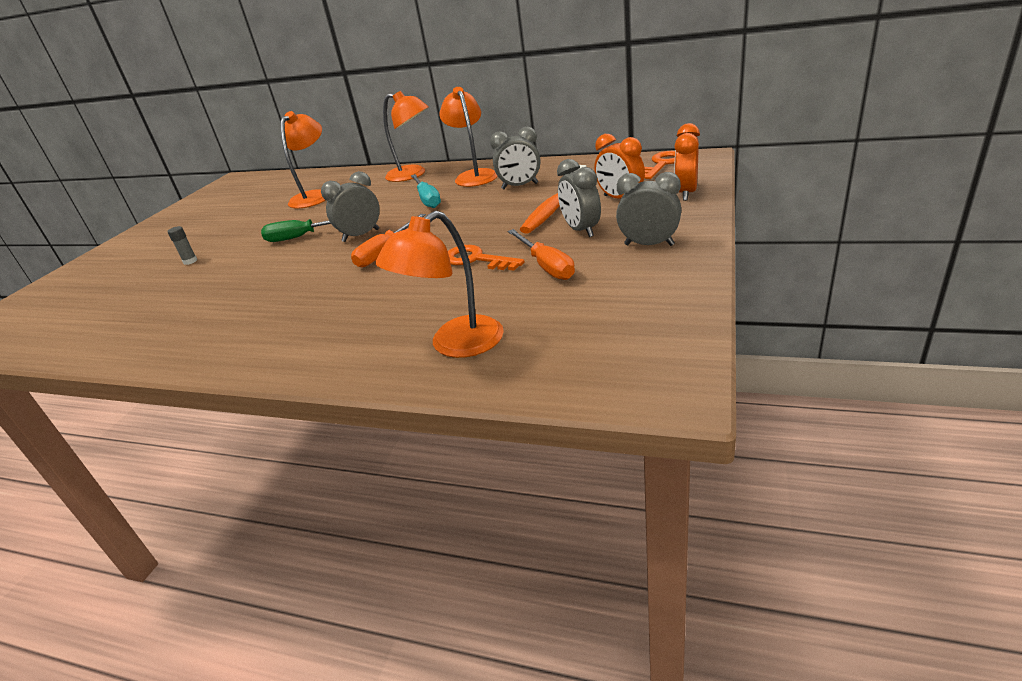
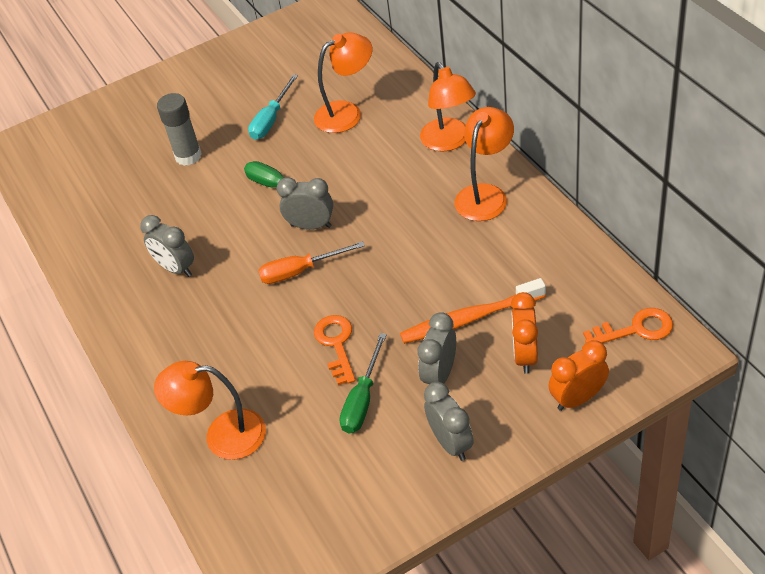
camera: 45 degrees right, 15 degrees up
(190, 261) = (188, 156): grey glue stick -> grey glue stick, size x2.05
(427, 199) = (408, 207): turquoise screwdriver -> turquoise screwdriver (271, 119)
(520, 186) = (491, 253): grey clock -> grey clock (176, 268)
(546, 266) = (362, 399): orange screwdriver -> green screwdriver

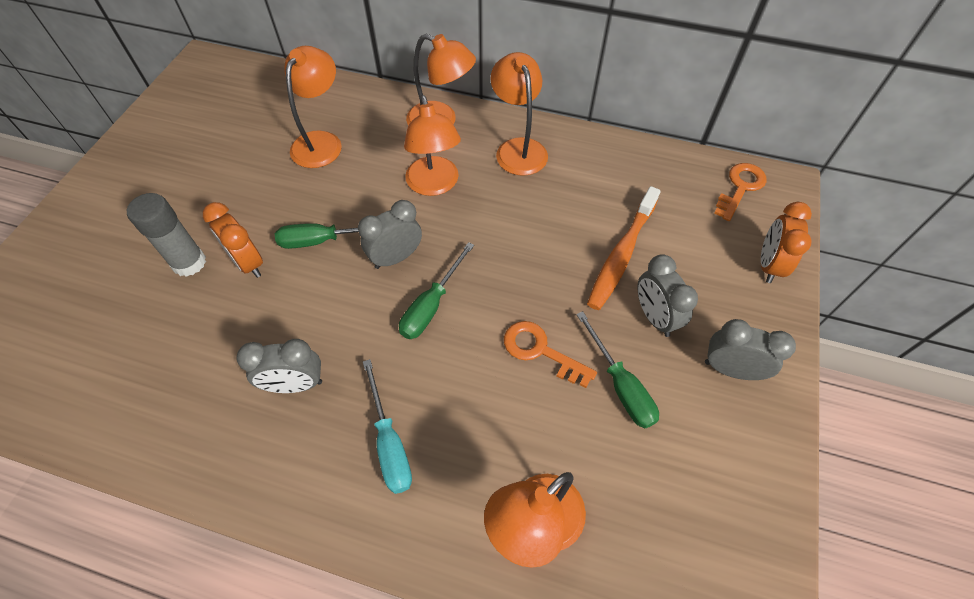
camera: 50 degrees left, 10 degrees up
(271, 119) = (248, 183): turquoise screwdriver -> turquoise screwdriver (389, 443)
(300, 271) = (431, 305): orange screwdriver -> green screwdriver
(391, 189) = (434, 185): none -> orange lamp
(525, 355) = (695, 257): orange clock -> orange clock (248, 263)

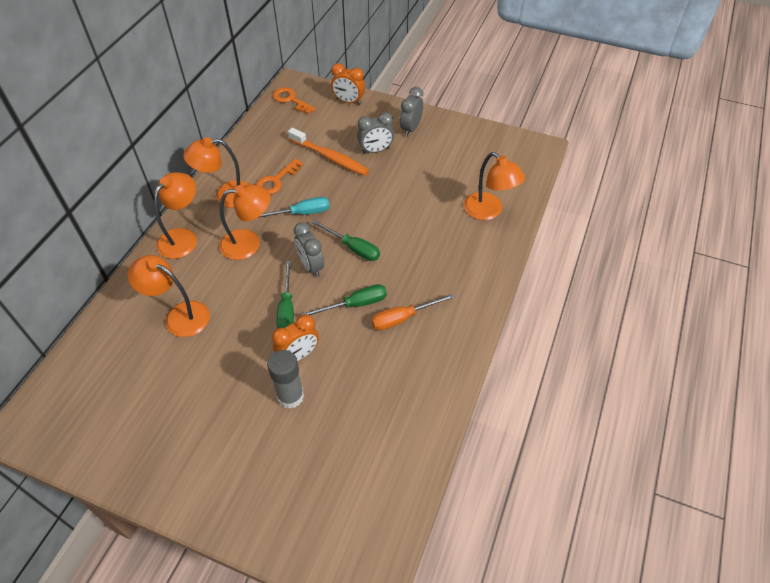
camera: 85 degrees left, 5 degrees down
(295, 384) = (403, 318): grey clock -> orange screwdriver
(389, 443) = (444, 270): turquoise screwdriver -> turquoise screwdriver (301, 213)
(540, 351) = (392, 200): orange key -> orange key (276, 180)
(620, 385) = (416, 170): green screwdriver -> green screwdriver (355, 304)

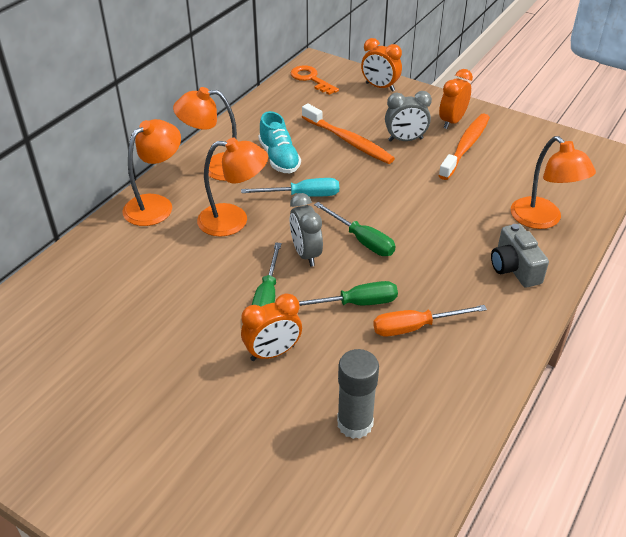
camera: 10 degrees right, 10 degrees down
(179, 315) = (133, 288): orange lamp -> none
(276, 180) = (279, 158): orange key -> turquoise shoe
(290, 396) = (253, 400): grey glue stick -> grey glue stick (355, 423)
(410, 129) = (452, 121): grey clock -> orange clock
(423, 151) = (465, 147): none -> orange toothbrush
(471, 257) = (514, 268): none -> grey camera

